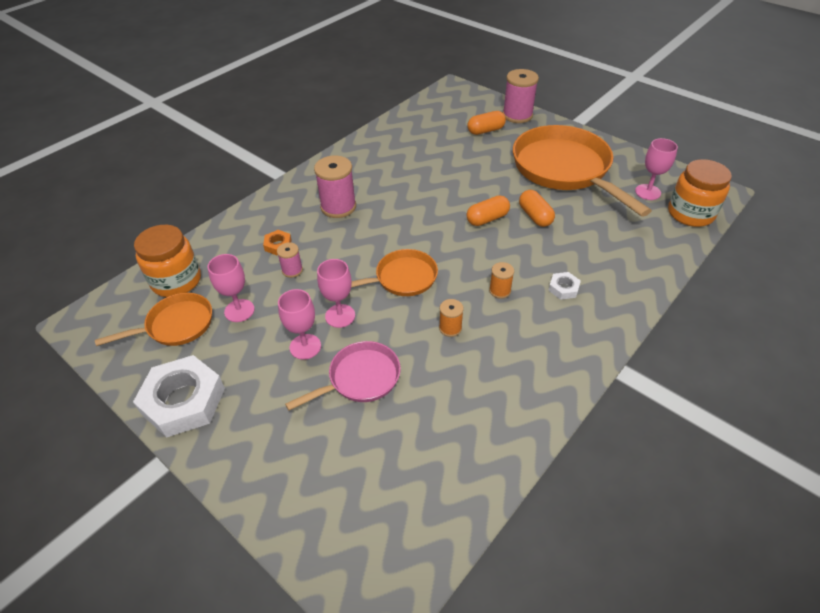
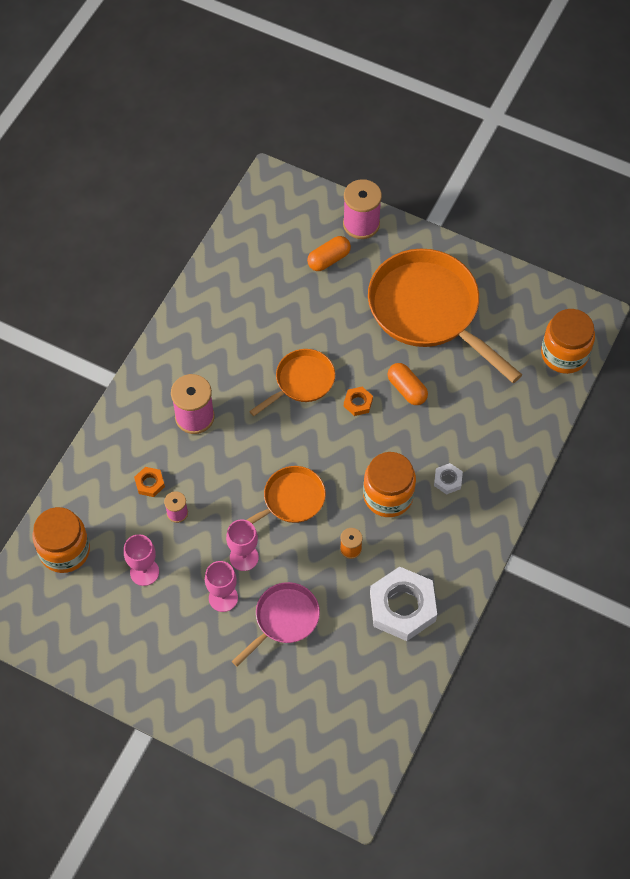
camera: 15 degrees left, 15 degrees up
(176, 325) = (90, 601): orange pan -> orange pan (301, 382)
(183, 401) = (136, 675): white nut -> white nut (402, 607)
(487, 219) = (358, 403): orange capsule -> orange nut
(500, 290) = (388, 495): orange spool -> orange jar
(648, 192) = (520, 330): pink goblet -> none

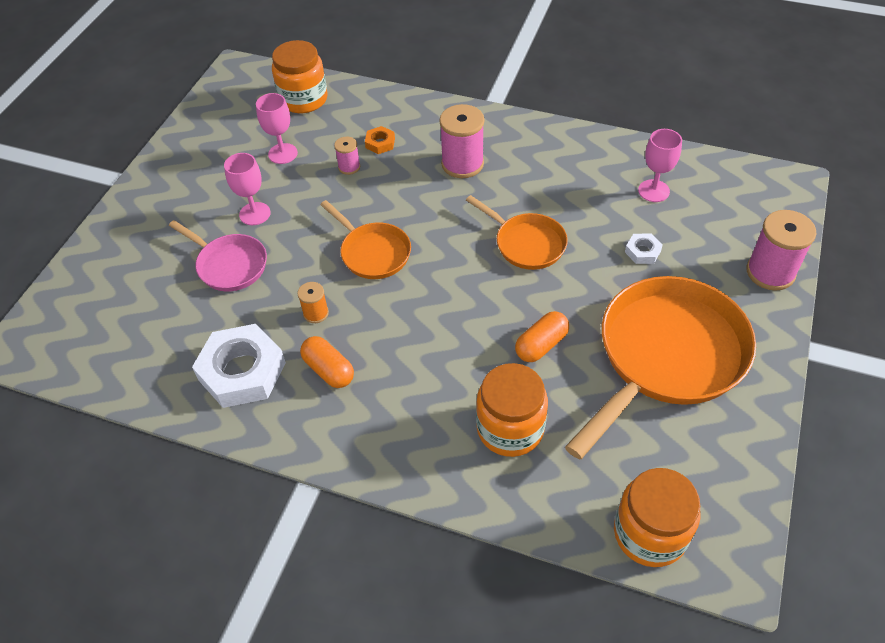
camera: 85 degrees right, 10 degrees down
(244, 557) = (301, 223): pink goblet -> pink goblet (653, 191)
(328, 259) = (704, 247): orange capsule -> orange capsule (329, 370)
(358, 403) = (510, 298): orange nut -> none
(388, 495) = (388, 341): orange jar -> orange jar (510, 428)
(447, 480) = (418, 402): white nut -> white nut (642, 251)

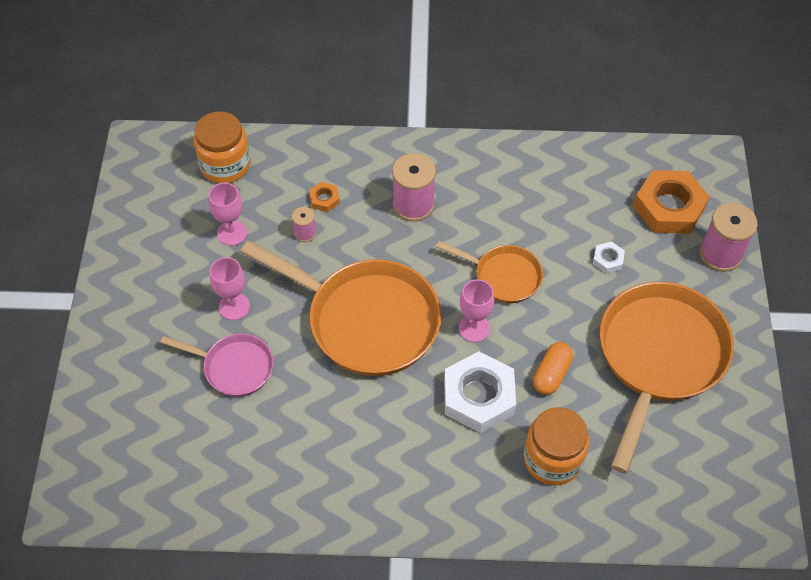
camera: 20 degrees left, 5 degrees up
(242, 371) = (296, 470): white nut -> white nut (479, 396)
(316, 313) = (339, 395): orange spool -> none
(329, 370) = (374, 448): orange capsule -> none
(373, 252) = (366, 320): orange pan -> orange pan, size x1.92
(650, 533) = (693, 517): orange jar -> none
(653, 191) = (598, 194): pink goblet -> pink goblet (474, 328)
(726, 217) = (669, 207): none -> orange nut

